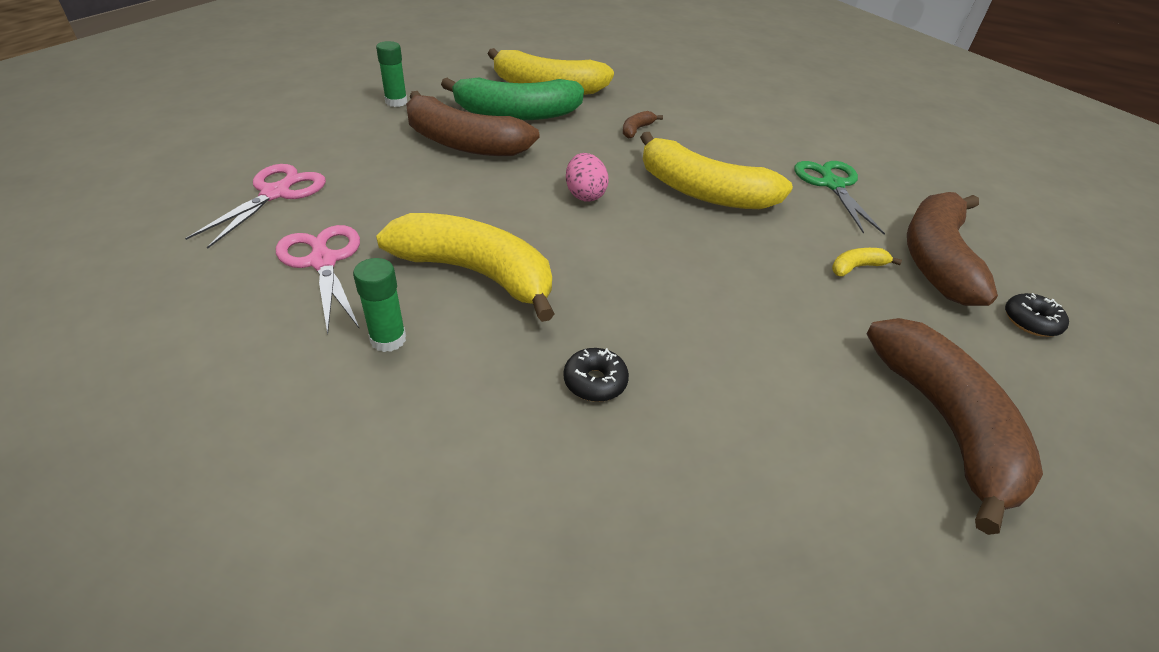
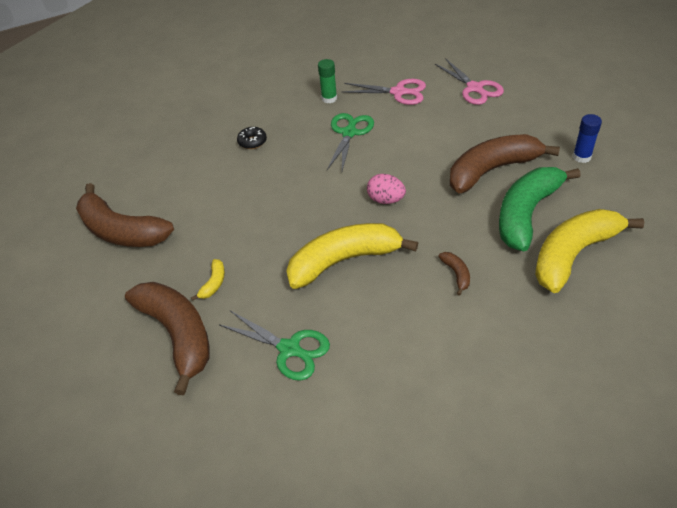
camera: 135 degrees right, 5 degrees up
(396, 102) = (581, 157): green glue stick -> blue glue stick
(476, 273) = (349, 133): yellow banana -> green scissors
(1030, 322) = (104, 329): black donut -> none

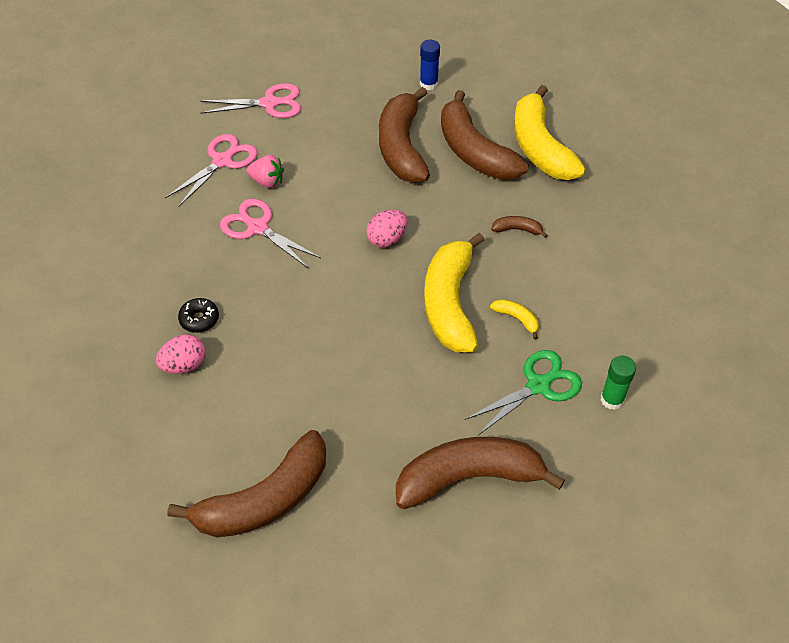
camera: 70 degrees left, 5 degrees up
(212, 151) = (184, 365): none -> pink egg
(214, 283) = (414, 425): yellow banana -> yellow banana (517, 319)
(329, 98) = (179, 222): green glue stick -> green glue stick (612, 399)
(349, 133) = (257, 227): green scissors -> pink scissors
(396, 119) = (267, 181): none -> pink strawberry
(526, 213) = (474, 152): green banana -> brown banana

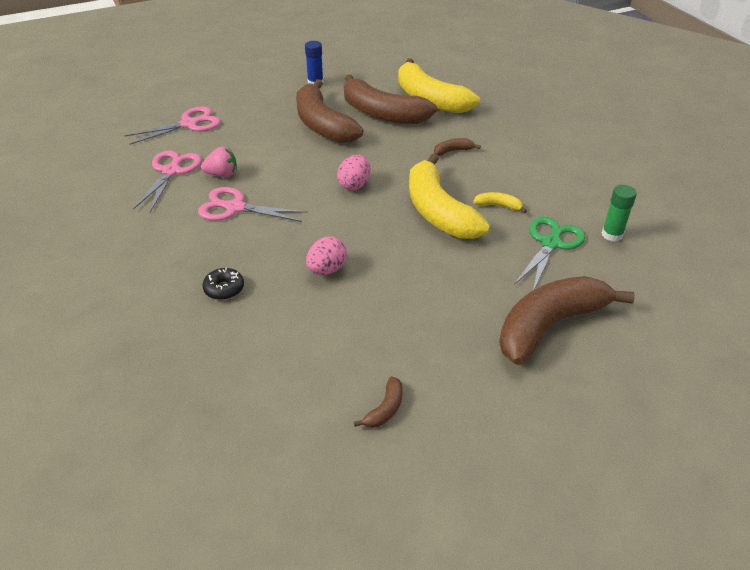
camera: 25 degrees left, 10 degrees down
(184, 365) = (232, 329): pink egg -> pink egg (327, 269)
(265, 499) = (385, 409): brown banana -> brown banana, size x0.40

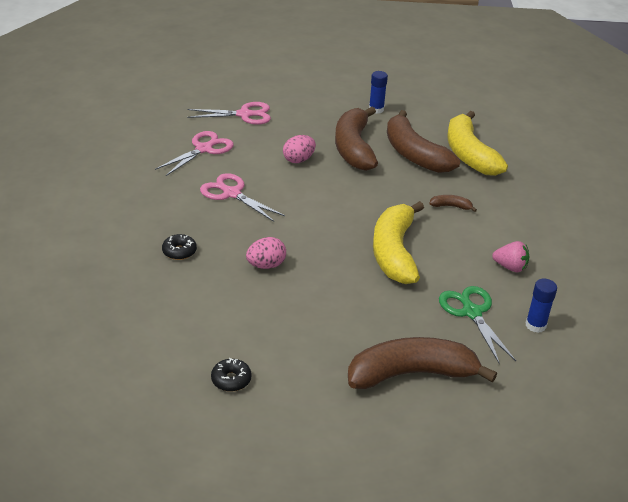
camera: 25 degrees right, 5 degrees down
(222, 174) = (241, 164): pink strawberry -> pink strawberry (510, 267)
(354, 185) = (341, 207): pink egg -> pink egg (298, 160)
(385, 409) = (231, 380): brown banana -> black donut
(498, 206) = (451, 266): yellow banana -> none
(551, 243) = (471, 312): green scissors -> green scissors turned 75 degrees counterclockwise
(612, 234) = (535, 325): green glue stick -> blue glue stick

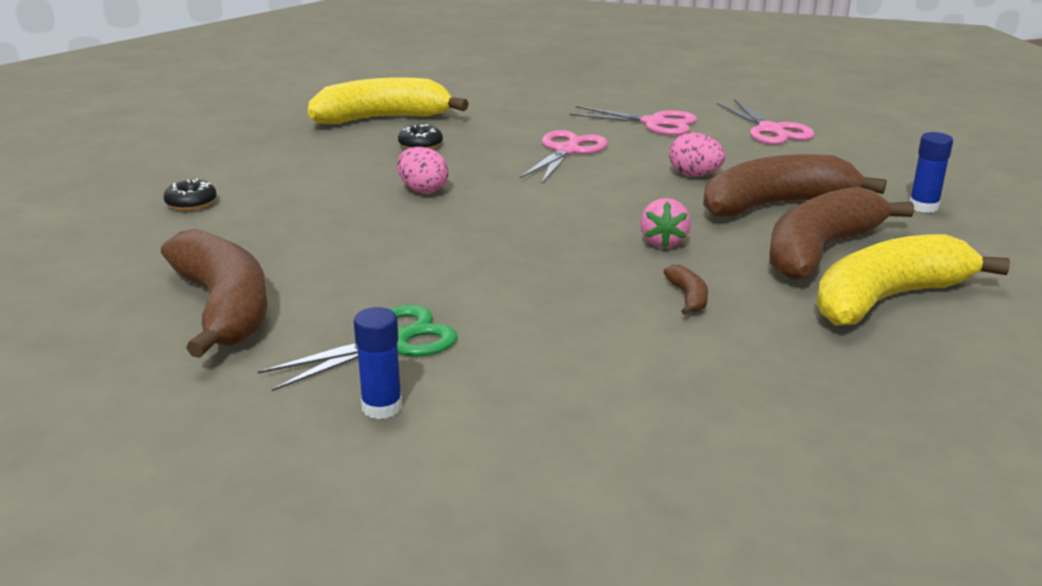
camera: 75 degrees right, 10 degrees down
(394, 252) = (513, 265): yellow banana -> yellow banana (383, 118)
(510, 267) = (544, 369): pink strawberry -> pink strawberry (663, 242)

